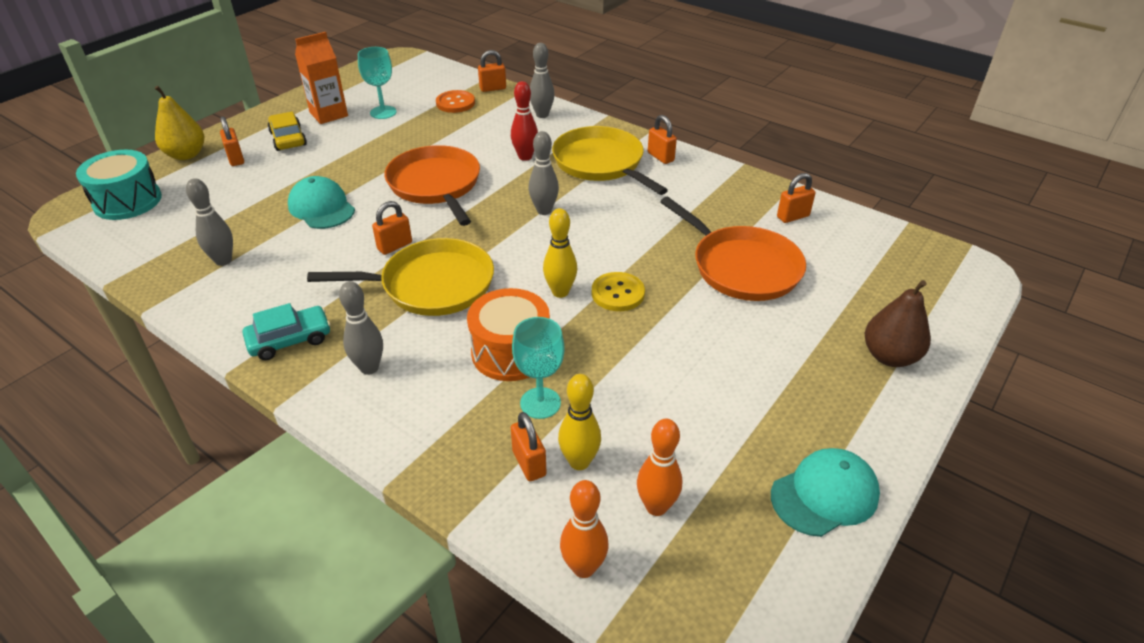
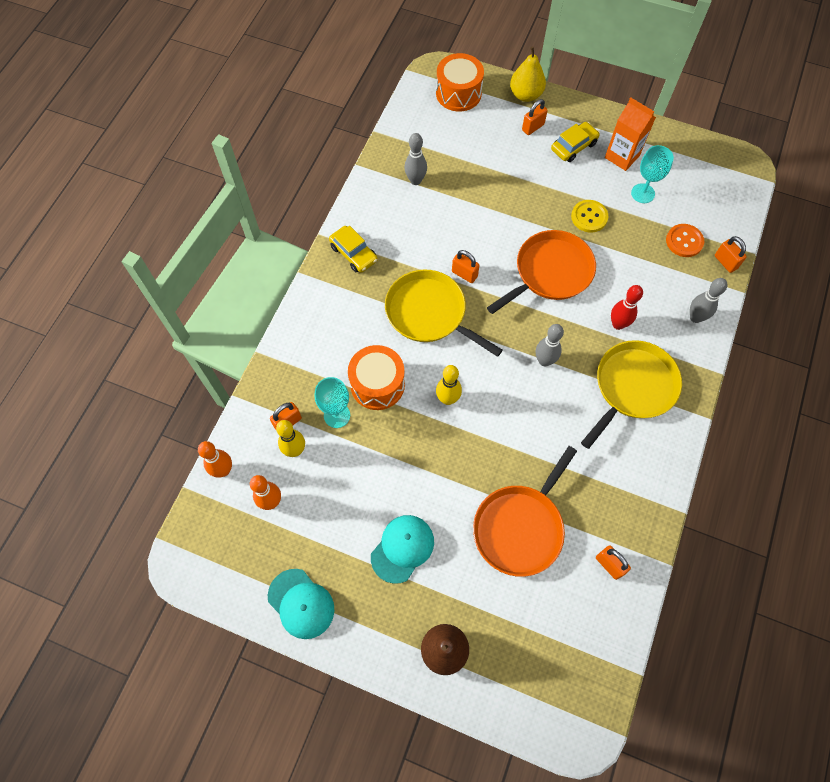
camera: 75 degrees right, 25 degrees up
(127, 201) = (458, 93): turquoise drum -> orange drum
(290, 340) = (354, 253): turquoise car -> yellow car
(321, 207) = (493, 209): turquoise cap -> turquoise cap (402, 548)
(369, 368) = (341, 307): grey bowling pin -> none
(431, 285) = (429, 313): yellow pan -> yellow pan turned 150 degrees clockwise
(618, 293) = (458, 439): yellow button -> yellow button (589, 217)
(660, 157) = (664, 435): orange padlock -> none

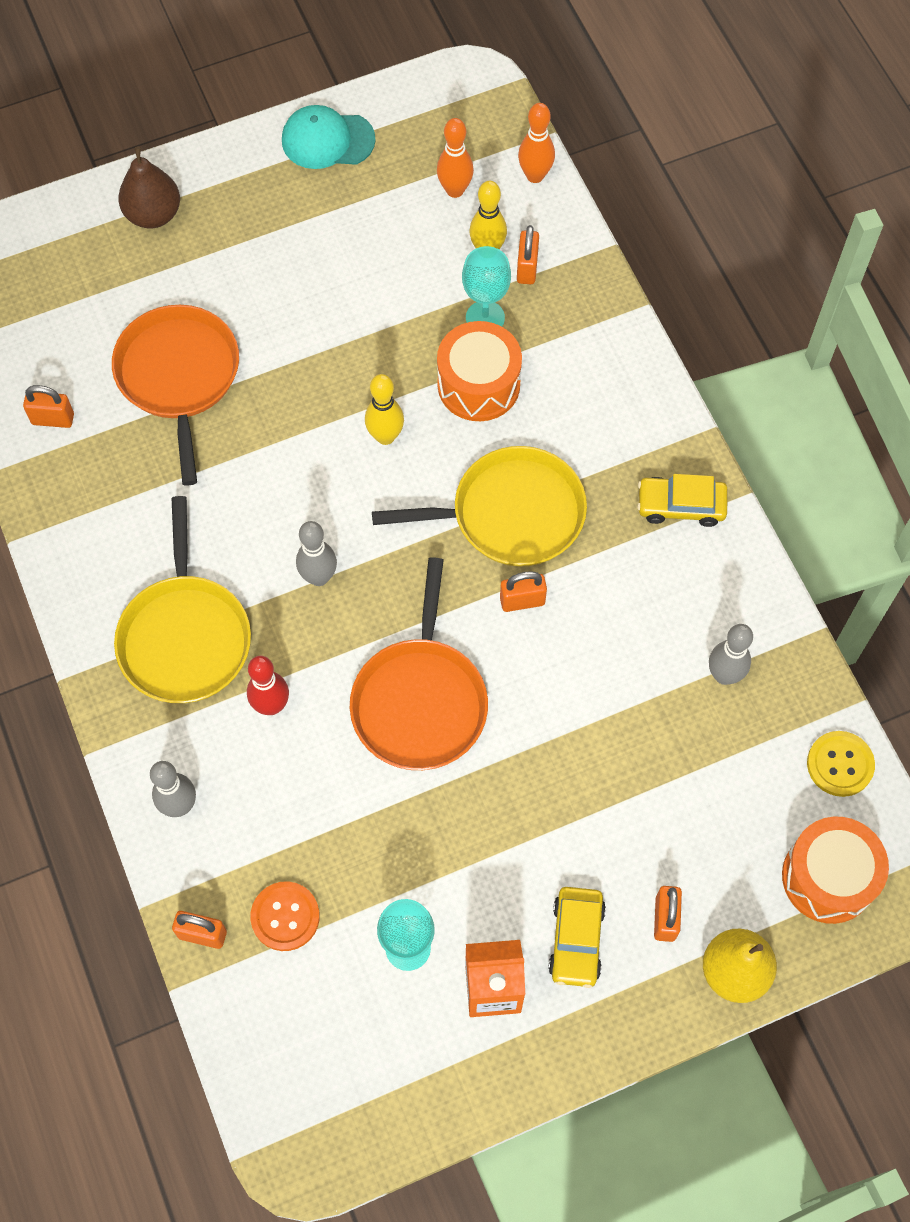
camera: 135 degrees right, 0 degrees up
(402, 548) = (280, 259): turquoise cap -> none
(589, 217) = (446, 835): yellow button -> yellow button (840, 764)

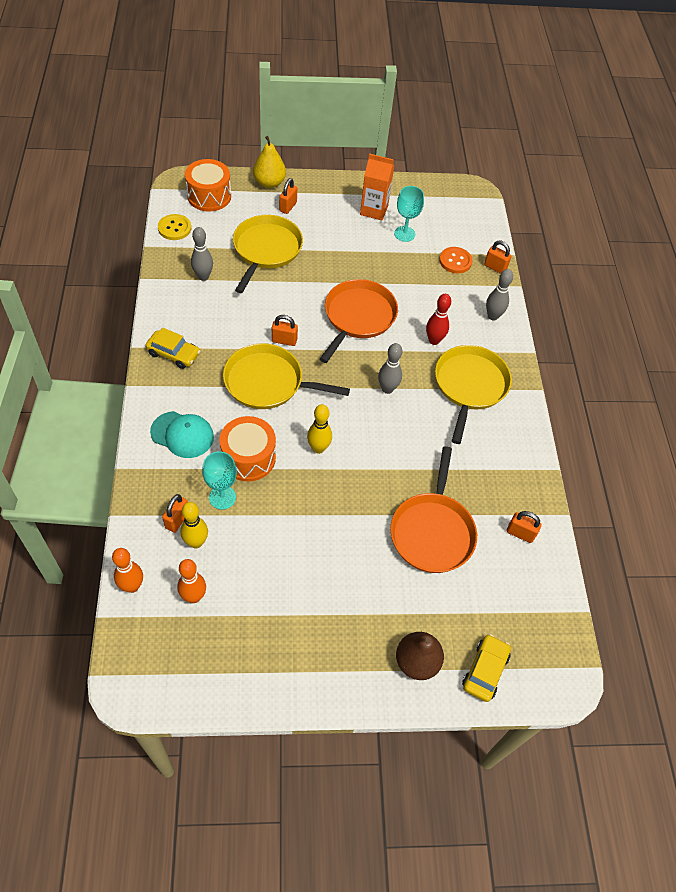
camera: 165 degrees left, 10 degrees down
(327, 140) = (265, 676): turquoise cap -> turquoise cap (182, 434)
(576, 940) = (330, 213): yellow car -> yellow car (485, 670)
(649, 785) = (266, 250): none -> yellow pan

